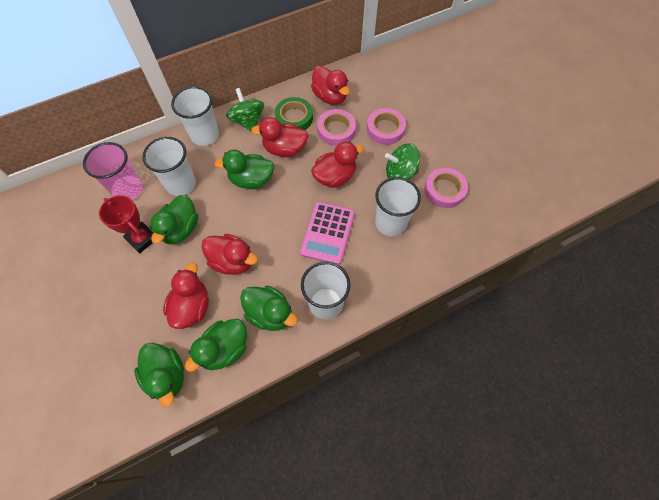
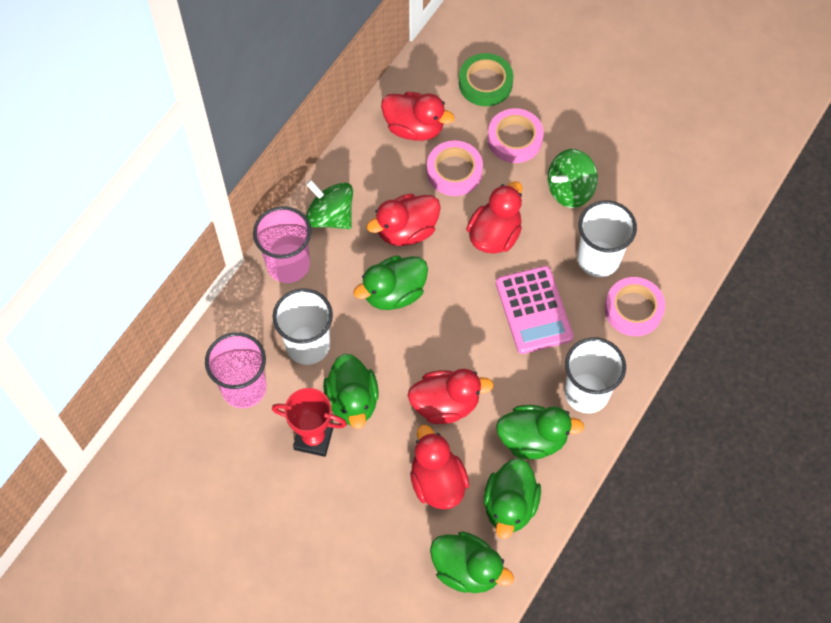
camera: 30 degrees left, 0 degrees up
(205, 135) = (288, 264): white cup -> pink cup
(294, 118) = (388, 181): green tape -> green tape (485, 83)
(444, 190) = (635, 185): pink tape -> pink tape (633, 309)

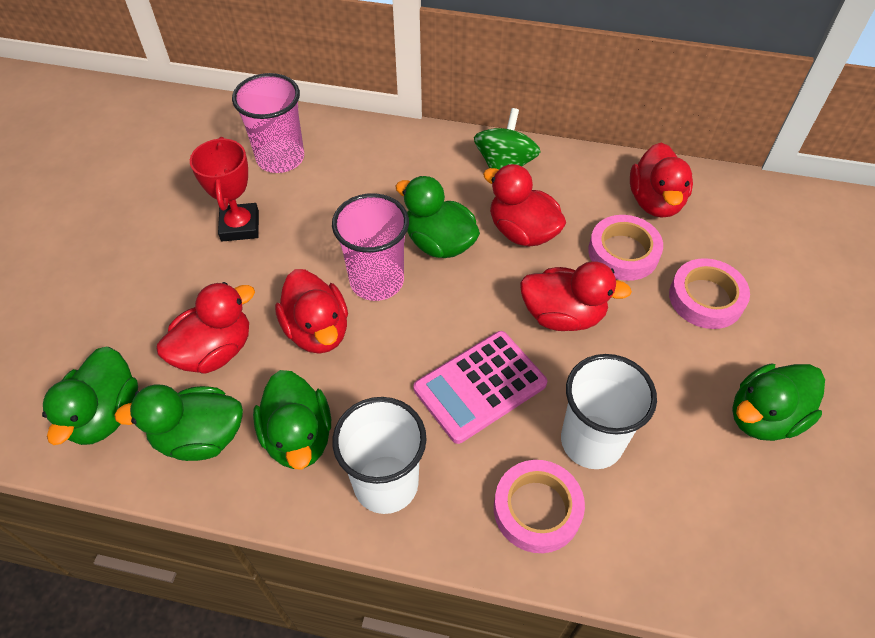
camera: 70 degrees right, 10 degrees down
(288, 264) = (431, 150): pink cup -> pink cup (376, 281)
(308, 345) = (346, 191): white cup -> none
(352, 401) = (293, 245): green duck -> green duck (764, 417)
(485, 83) = (760, 248): green tape -> none
(570, 190) = (673, 378): green spinning top -> none

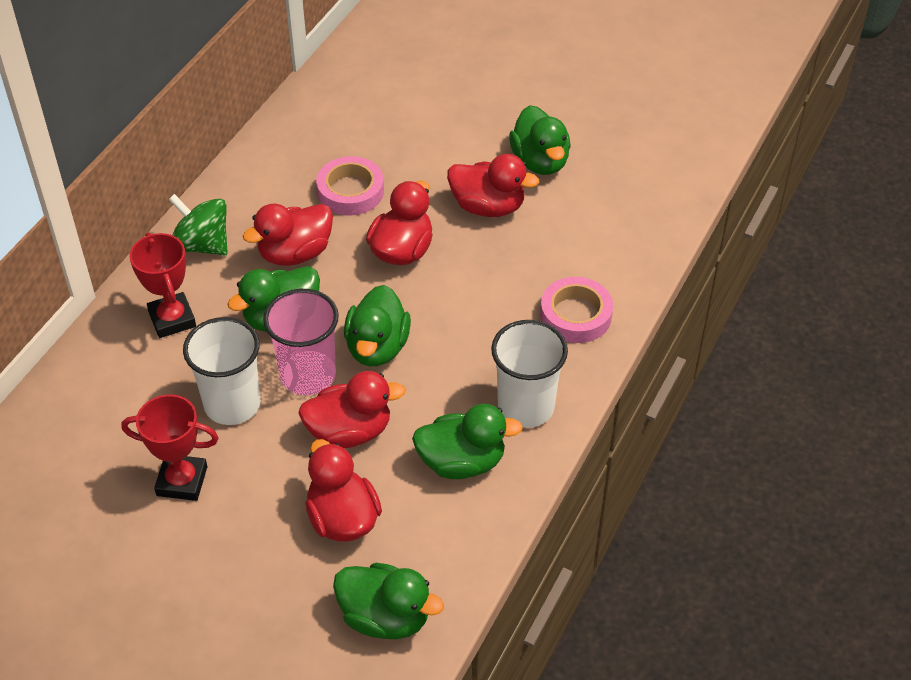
camera: 75 degrees left, 5 degrees down
(200, 437) = (437, 538): green duck -> green duck (377, 347)
(280, 158) = (93, 432): pink cup -> none
(412, 170) = (172, 319): none -> red trophy
(480, 386) = (454, 324): pink calculator -> none
(591, 441) = (528, 266): white cup -> white cup (232, 404)
(655, 202) = (301, 152): red duck -> red duck (488, 206)
(706, 298) = (420, 155): pink tape -> none

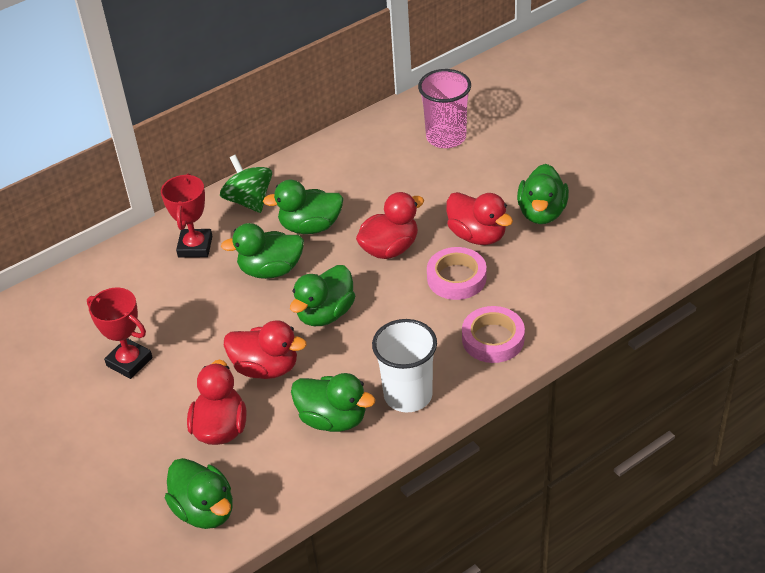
camera: 30 degrees right, 5 degrees down
(232, 404) = (197, 320): white cup -> none
(295, 253) = (310, 226): red duck -> green duck
(308, 375) = (263, 317): pink cup -> pink cup (446, 137)
(350, 191) = (380, 193): pink tape -> pink tape (456, 278)

